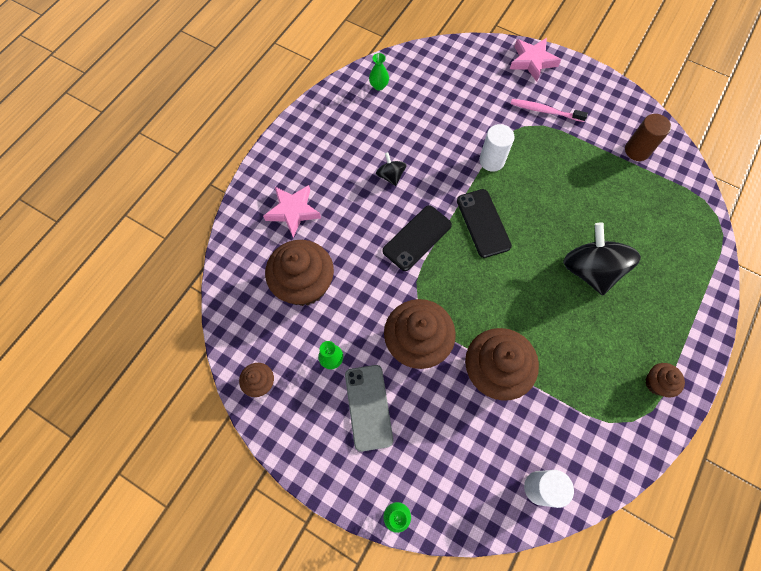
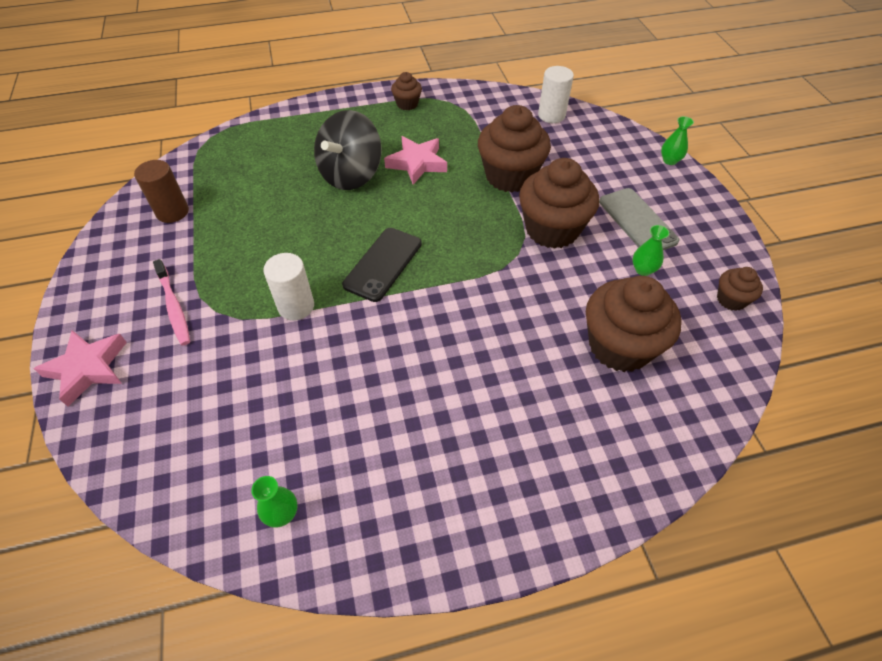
camera: 135 degrees left, 15 degrees down
(293, 211) = (568, 433): pink star -> pink star (417, 163)
(368, 407) = (637, 221): grey phone -> grey phone turned 60 degrees counterclockwise
(390, 176) = (413, 378): black spinning top -> none
(417, 238) = (459, 299): black phone -> none

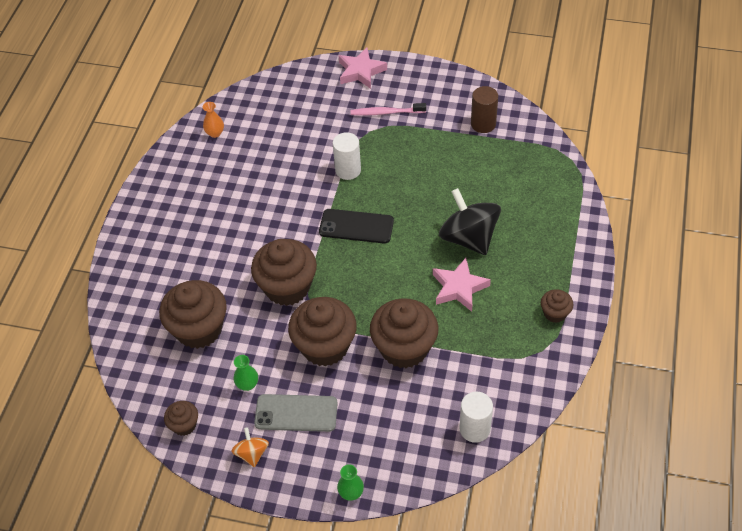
camera: 120 degrees right, 0 degrees up
(282, 513) = (215, 133): green vase -> orange vase
(383, 264) = (356, 226): black phone -> black phone turned 45 degrees counterclockwise
(505, 290) = (287, 287): none -> brown cupcake
(703, 234) = (252, 453): none -> orange spinning top

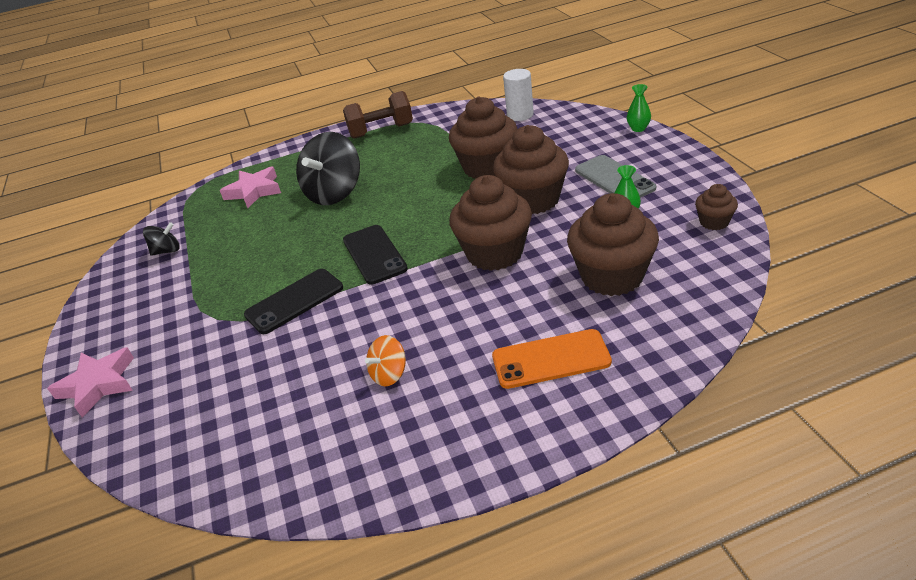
camera: 120 degrees left, 15 degrees down
(171, 257) = (550, 359): none -> orange phone
(215, 133) = (300, 464): orange vase -> none
(252, 453) = (679, 178): orange spinning top -> orange spinning top (389, 374)
(348, 170) = (294, 301): white cylinder -> black phone
(386, 112) = (176, 323): pink toothbrush -> none
(459, 288) = (397, 173): pink star -> pink star (254, 191)
(483, 124) = (167, 251): brown cylinder -> black spinning top
(555, 313) = (381, 131): brown cupcake -> brown dumbbell

